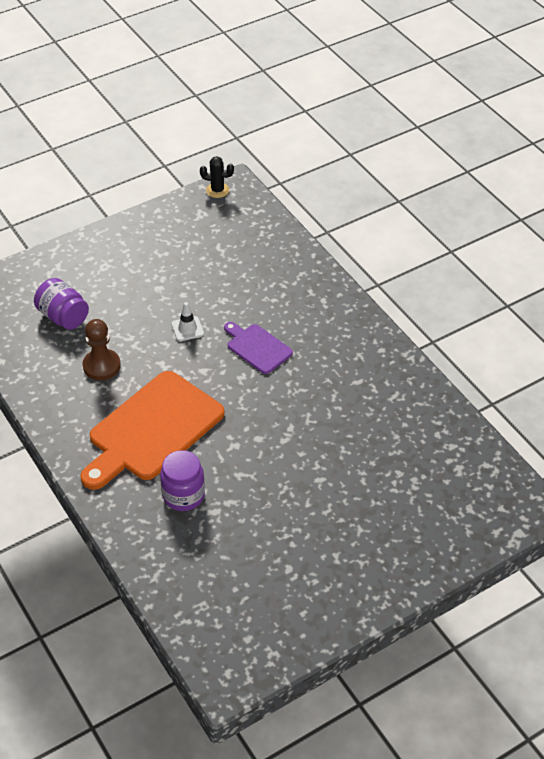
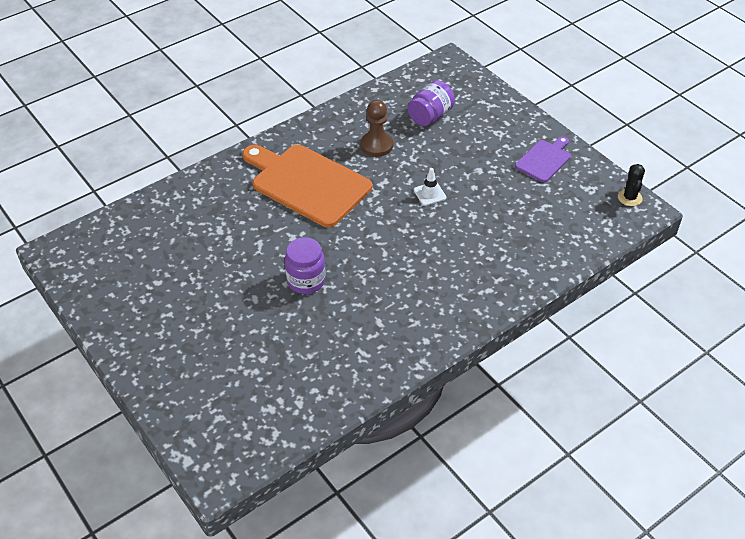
camera: 85 degrees right, 0 degrees up
(183, 495) = (236, 209): purple jar -> purple jar (306, 280)
(257, 347) = (413, 244): purple cutting board -> purple cutting board (544, 160)

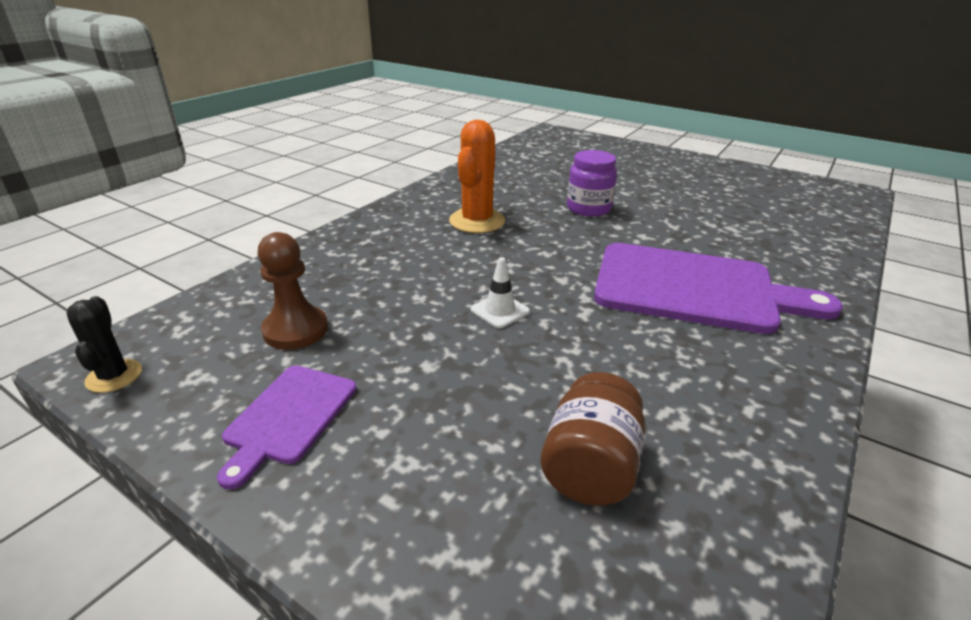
camera: 160 degrees right, 15 degrees down
(307, 183) = (693, 289): orange cutting board -> purple cutting board
(376, 145) = (648, 368): brown pawn -> brown pawn (295, 330)
(406, 285) = (477, 221): none -> orange cactus
(430, 116) = (590, 467): purple jar -> brown jar

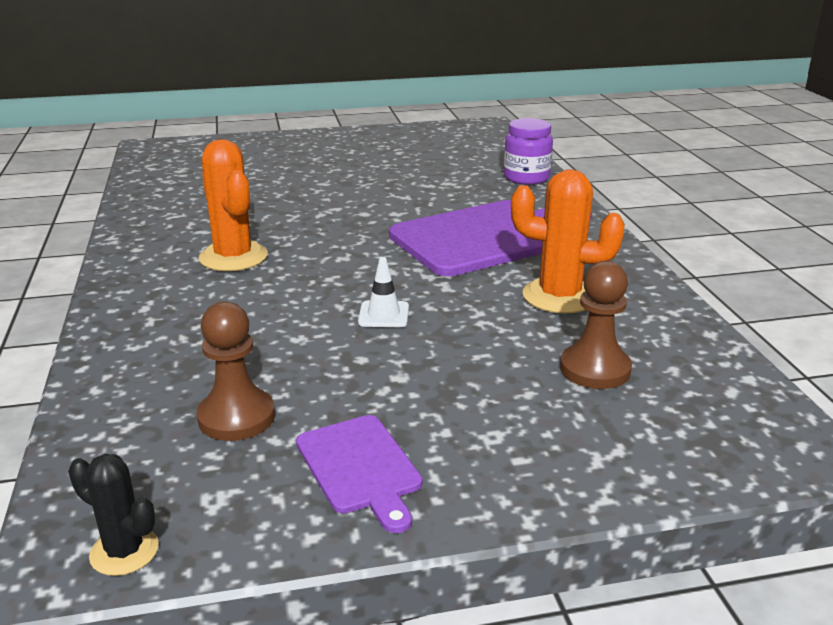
camera: 45 degrees left, 5 degrees down
(588, 208) = (316, 208): purple jar -> purple jar (526, 178)
(590, 467) = (595, 369): brown jar -> brown pawn
(673, 376) = (559, 296): none -> orange cactus

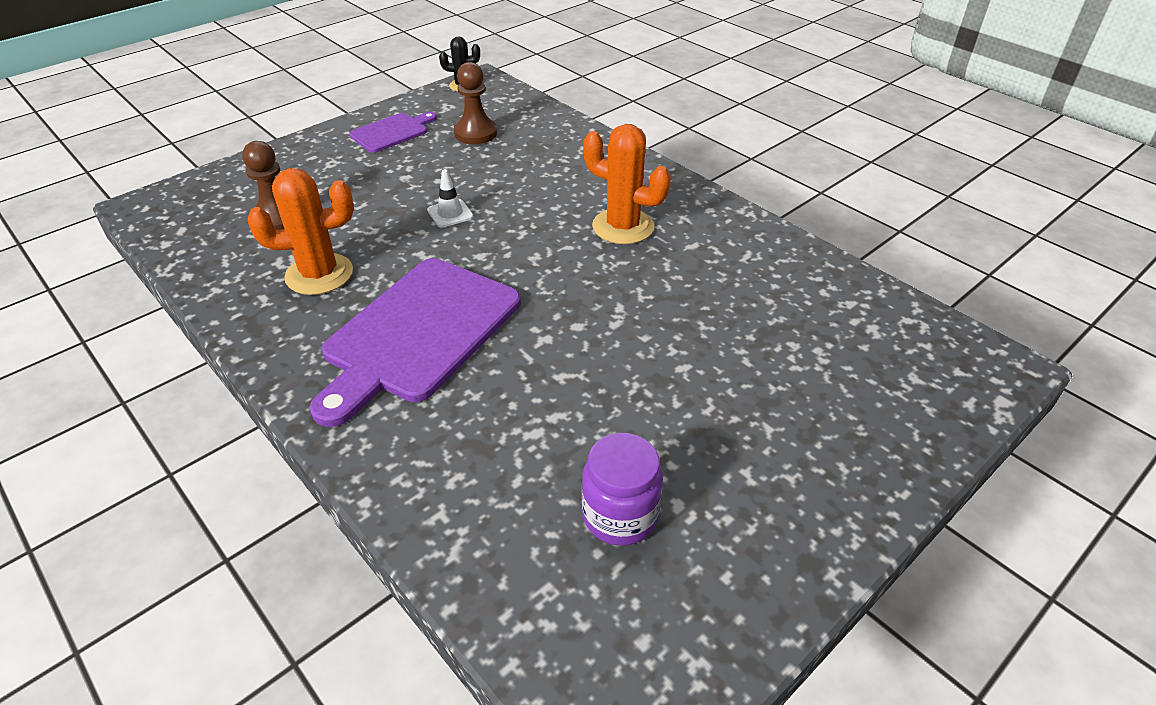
camera: 150 degrees right, 15 degrees up
(360, 467) = (392, 132): purple cutting board -> purple cutting board turned 105 degrees clockwise
(526, 178) = (432, 495): purple jar -> purple jar (620, 516)

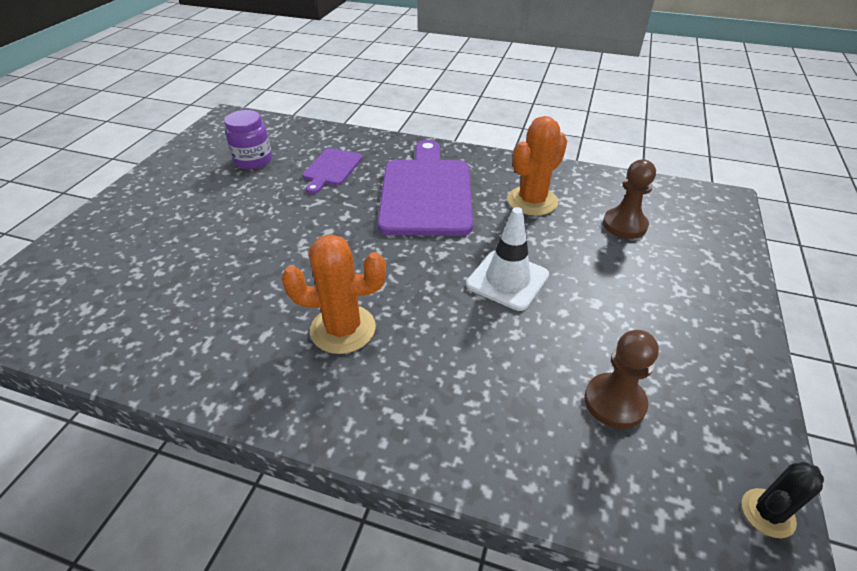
camera: 150 degrees right, 0 degrees up
(392, 132) = (697, 357): purple cutting board -> purple cutting board (331, 169)
(450, 213) = (507, 280): white traffic cone -> white traffic cone, size x1.78

